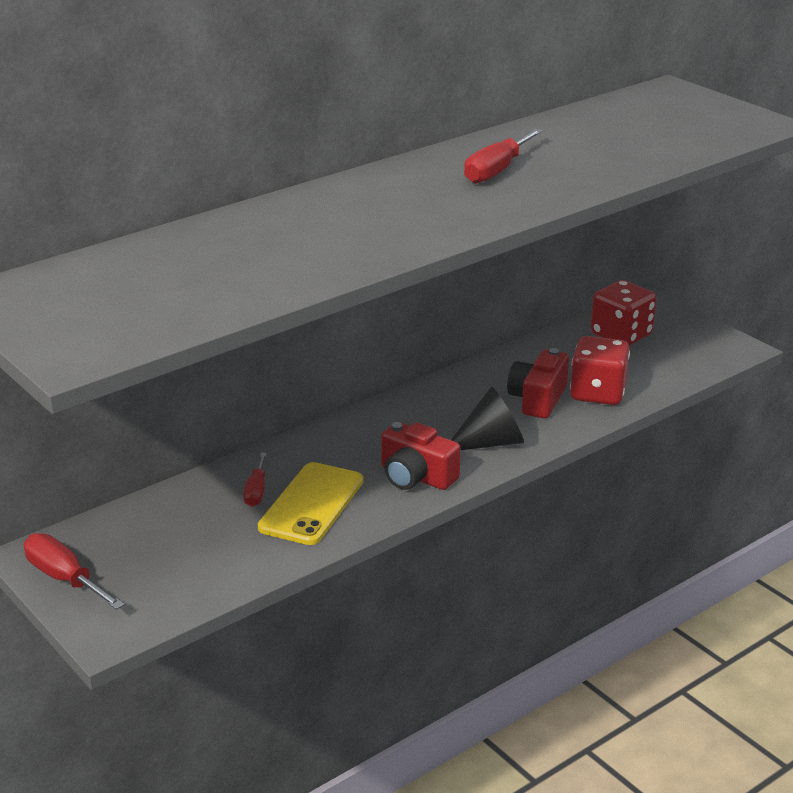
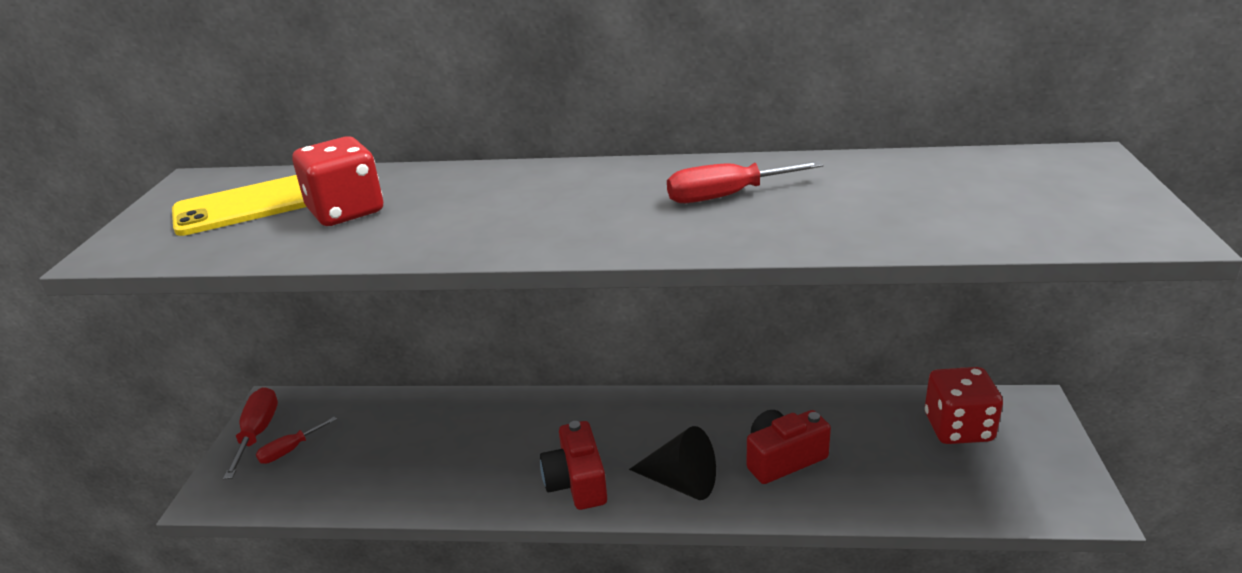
camera: 45 degrees right, 0 degrees up
(256, 491) = (454, 429): red screwdriver -> red screwdriver (290, 450)
(311, 504) = (471, 463): yellow phone -> yellow phone (247, 206)
(597, 393) = (851, 482): red dice -> red dice (346, 211)

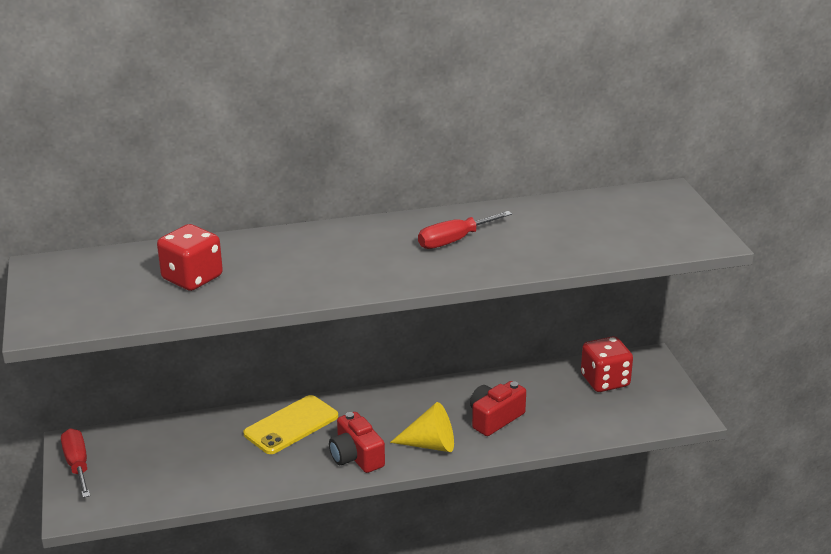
camera: 20 degrees left, 0 degrees up
(247, 206) = (109, 281): yellow phone -> yellow phone (291, 425)
(290, 450) = (115, 472): red screwdriver -> none
(681, 482) = (430, 444): black cone -> yellow cone

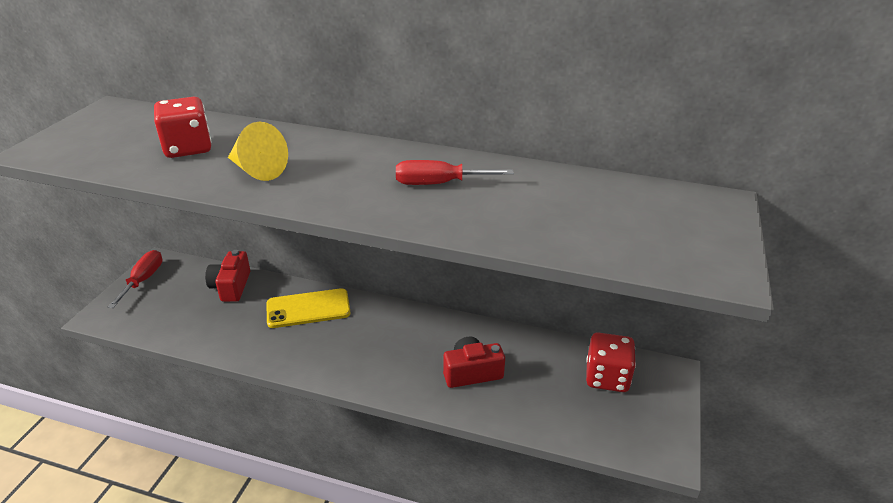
camera: 30 degrees right, 5 degrees up
(356, 456) = (327, 358): red camera -> red camera (231, 286)
(430, 444) = (395, 374): yellow cone -> yellow cone (257, 170)

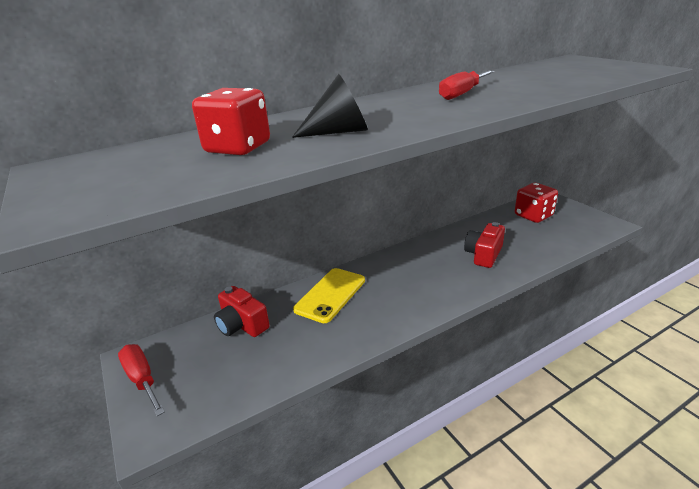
camera: 45 degrees left, 5 degrees down
(257, 170) = (339, 132): yellow cone -> black cone

